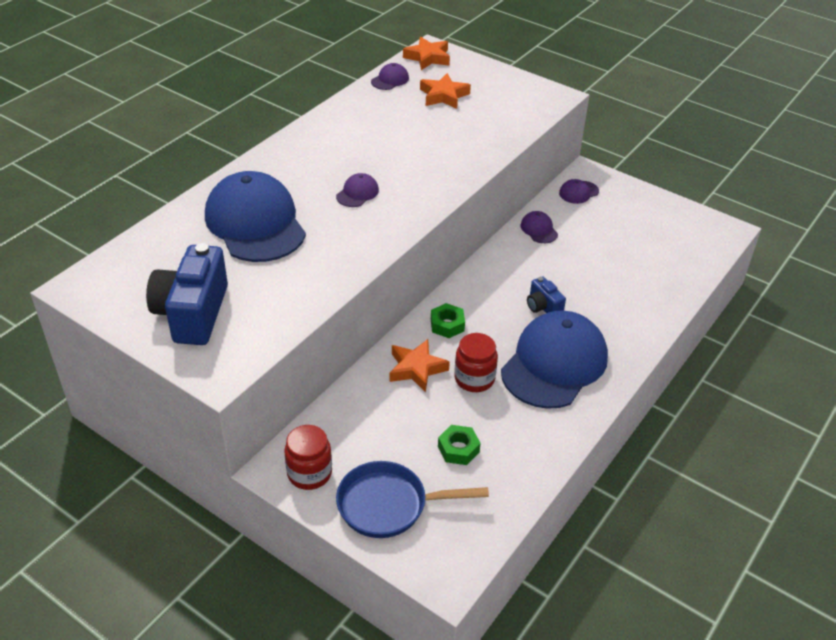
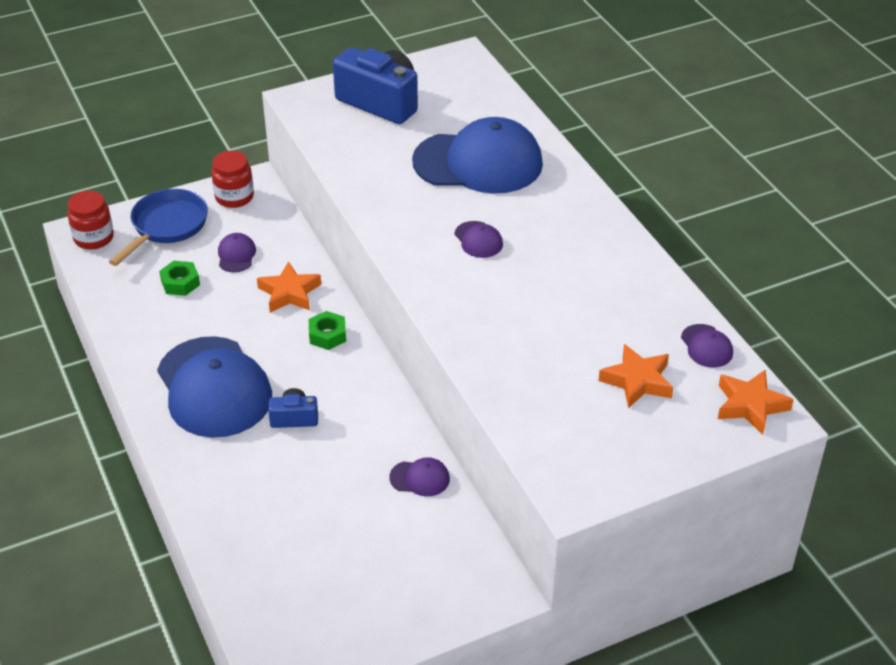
camera: 120 degrees right, 0 degrees up
(474, 379) = (245, 324): red jar -> red jar (94, 238)
(578, 192) = (466, 558): purple cap -> purple cap (236, 255)

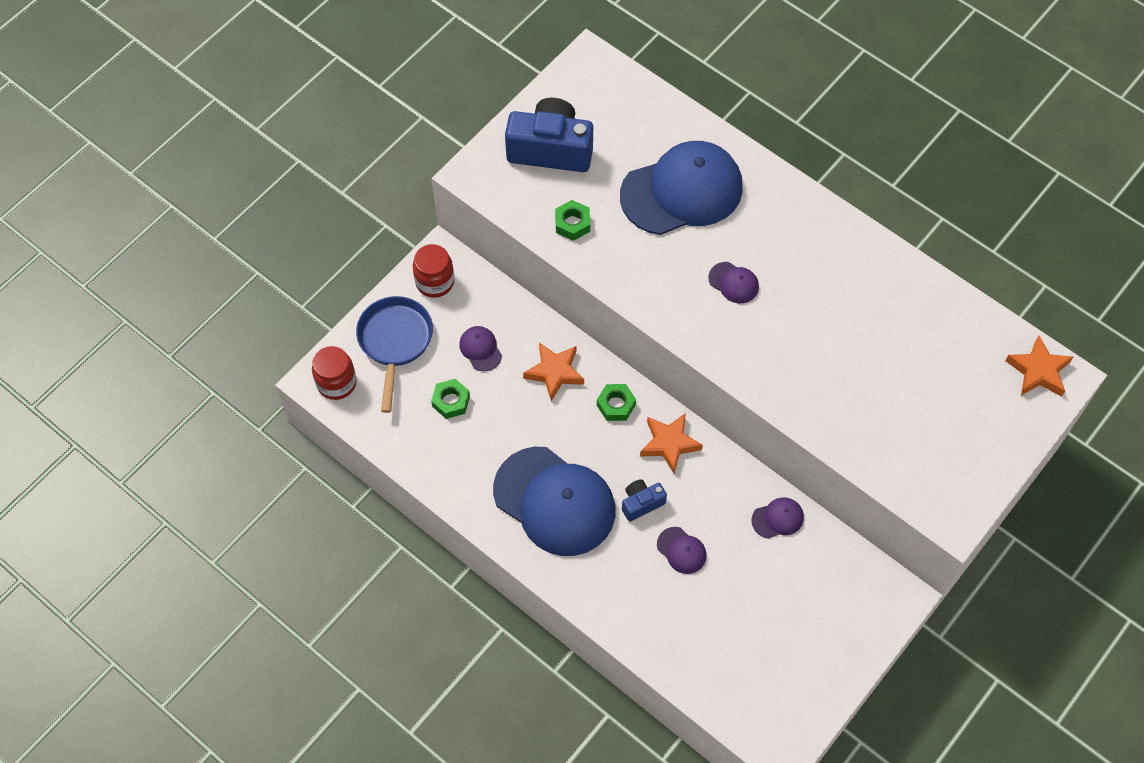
camera: 25 degrees left, 20 degrees up
(360, 155) = (572, 223): none -> green nut
(637, 381) = (942, 383): orange star -> orange star (669, 444)
(706, 346) = (976, 323): purple cap -> purple cap (681, 550)

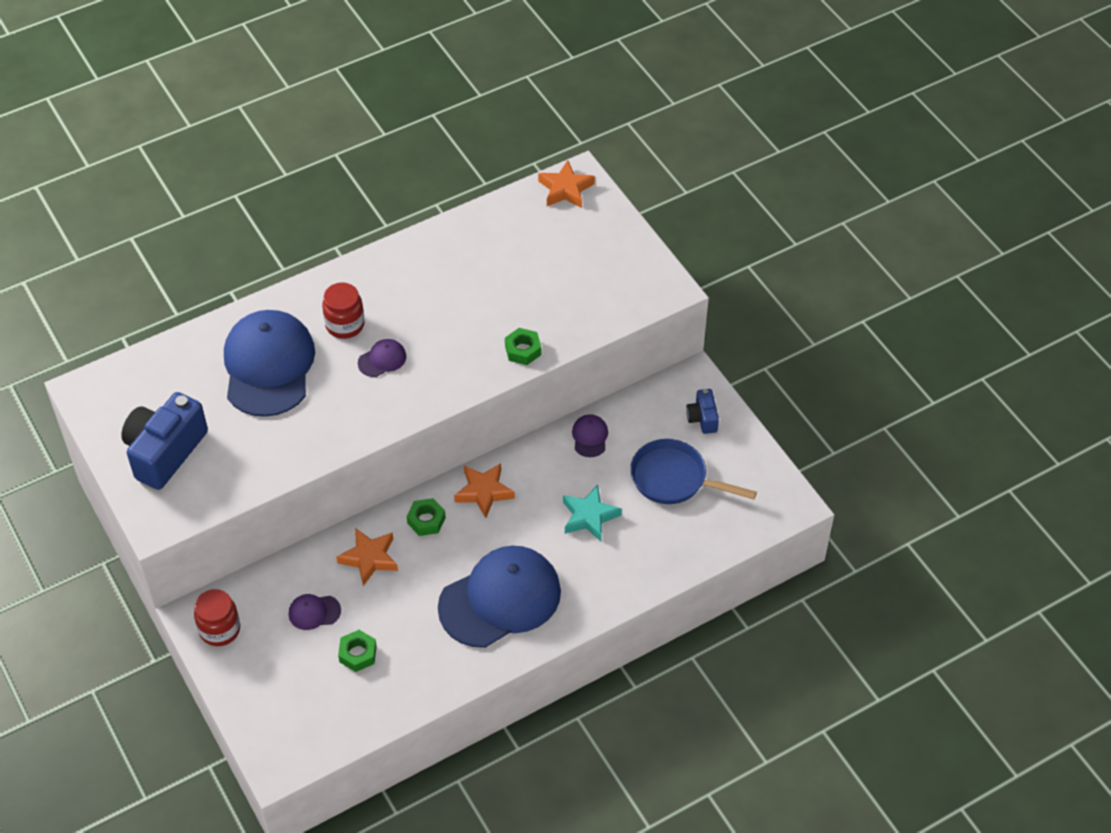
camera: 70 degrees left, 10 degrees down
(336, 383) = (288, 749): red jar -> red jar (345, 325)
(395, 341) = (268, 684): blue pan -> blue pan (674, 479)
(572, 223) = (256, 460): green nut -> green nut (523, 350)
(641, 503) = (532, 532): blue camera -> blue camera (702, 418)
(681, 550) = (589, 516): purple cap -> turquoise star

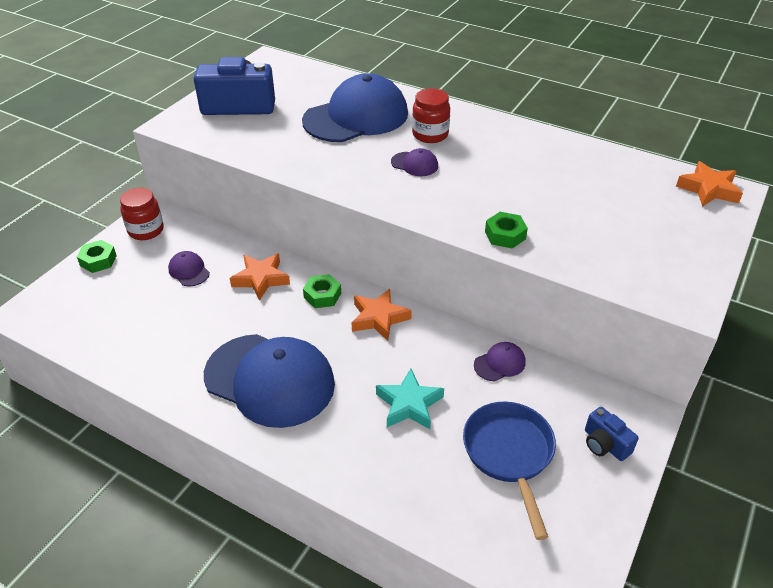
camera: 60 degrees right, 10 degrees down
(358, 654) = (160, 312): green nut -> green nut (98, 260)
(702, 418) = (605, 444): blue camera -> blue camera turned 90 degrees counterclockwise

